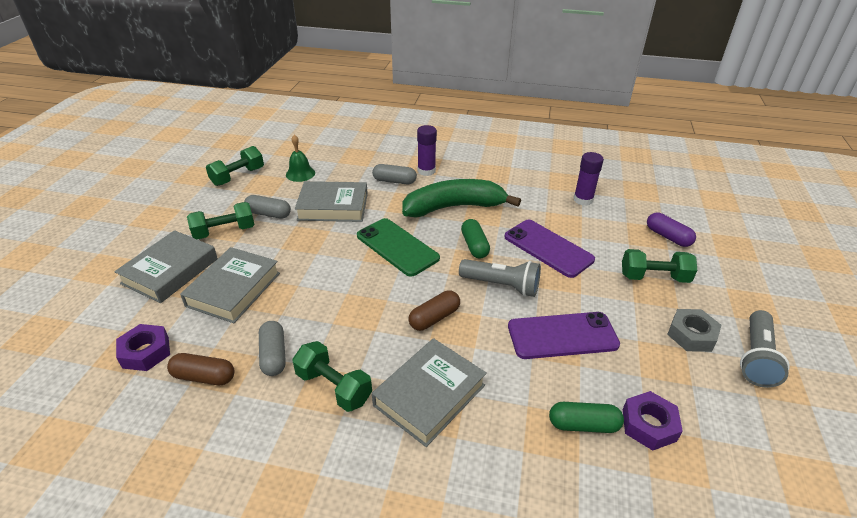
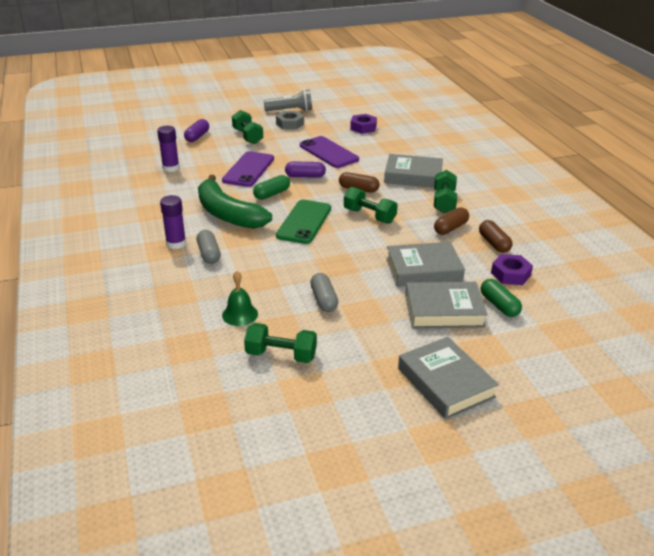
camera: 120 degrees left, 5 degrees down
(224, 231) = (372, 311): green dumbbell -> green dumbbell (369, 216)
(273, 355) = (450, 228): grey capsule -> brown capsule
(333, 206) = (279, 270): grey book -> grey book (445, 383)
(501, 286) = (305, 176): grey flashlight -> purple capsule
(583, 425) = (381, 140): green capsule -> green capsule (499, 305)

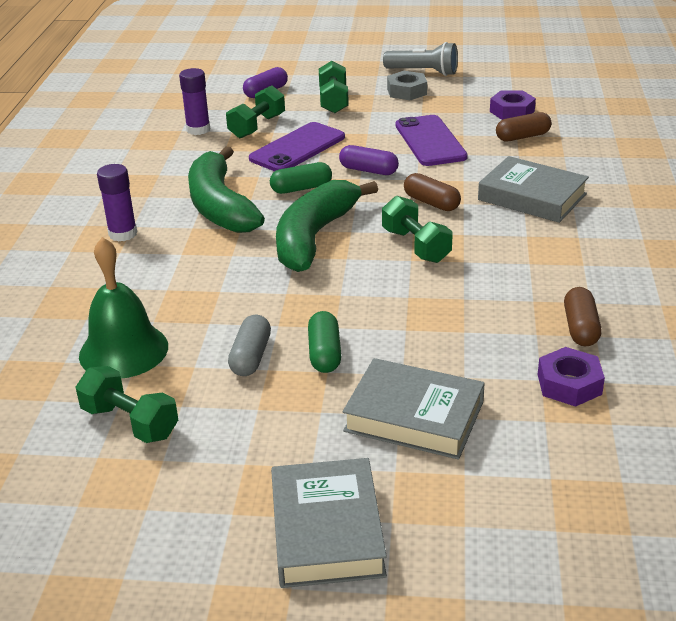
camera: 25 degrees right, 0 degrees up
(209, 254) = (152, 257): grey capsule -> none
(240, 314) = (123, 350): green bell -> green bell, size x1.68
(304, 222) = (314, 237): green phone -> green banana
(423, 270) = (433, 345): grey book -> none
(444, 202) = (549, 246): green dumbbell -> green dumbbell (257, 126)
(450, 228) = (528, 289): brown capsule -> brown capsule (522, 137)
(499, 305) = (510, 430): green capsule -> green capsule (324, 353)

